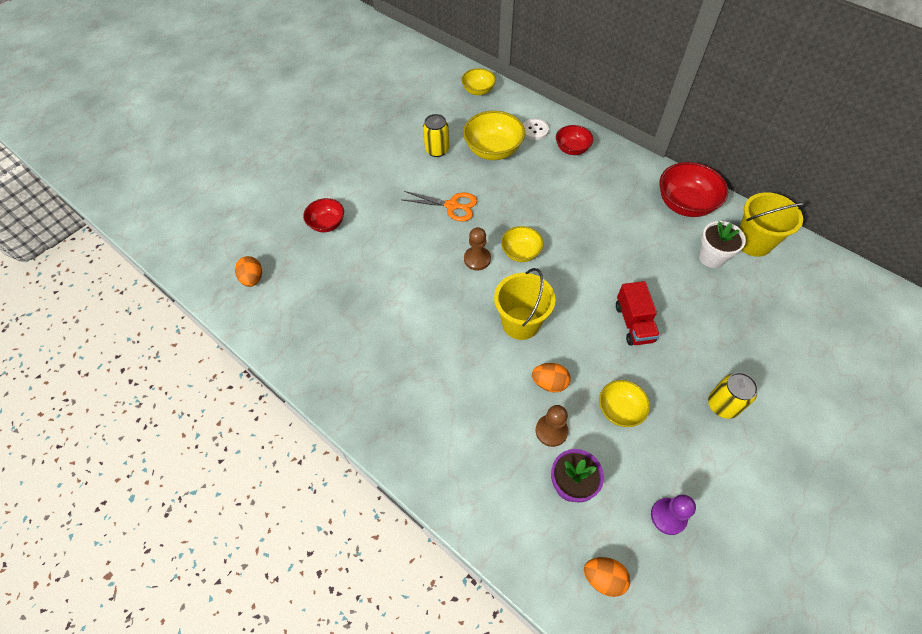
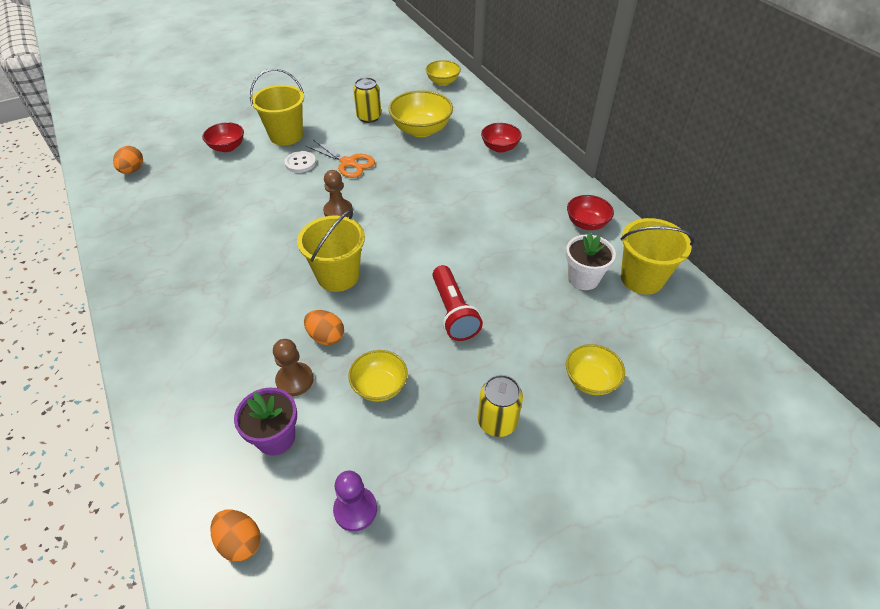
camera: 20 degrees right, 10 degrees down
(374, 193) = (286, 135): none -> yellow bucket
(520, 252) = (384, 217): yellow bowl -> yellow bowl (590, 380)
(535, 130) = (474, 124): white button -> white button (300, 163)
(634, 323) = (453, 312): red truck -> red flashlight
(685, 204) = (586, 223): red bowl -> red bowl, size x0.61

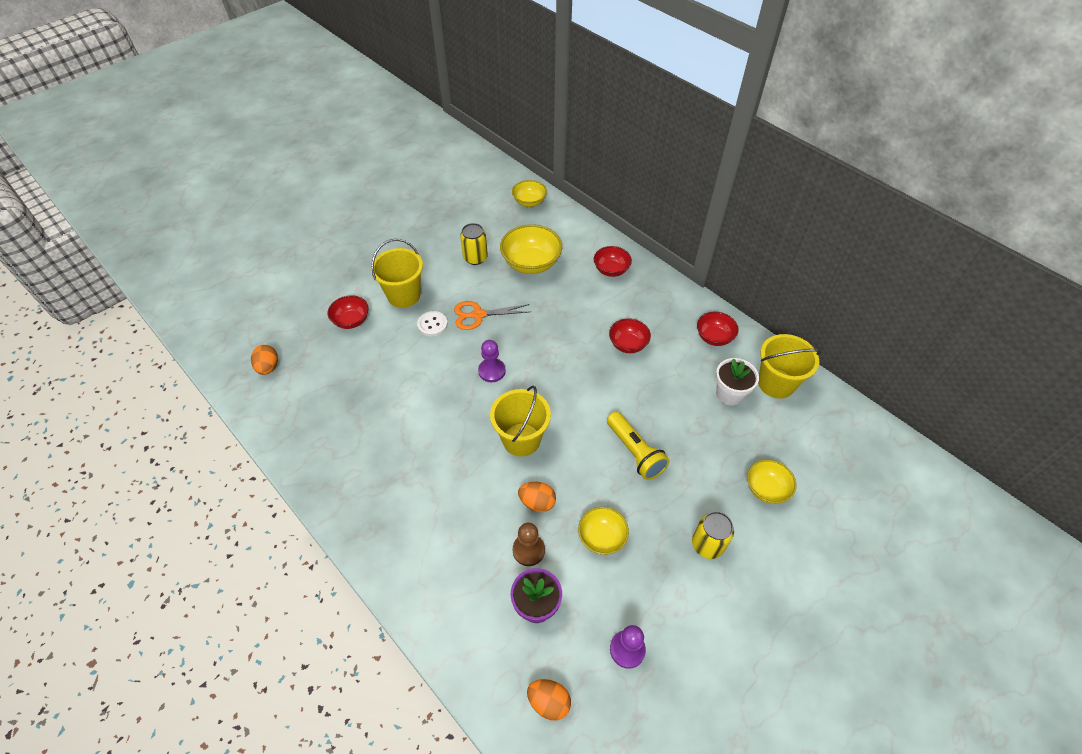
camera: 15 degrees left, 5 degrees up
(338, 211) = (492, 371): brown pawn -> purple pawn
(348, 163) = (478, 315): orange scissors -> orange scissors turned 150 degrees clockwise
(453, 312) = (635, 452): red flashlight -> yellow flashlight
(489, 213) = (628, 344): none -> red bowl

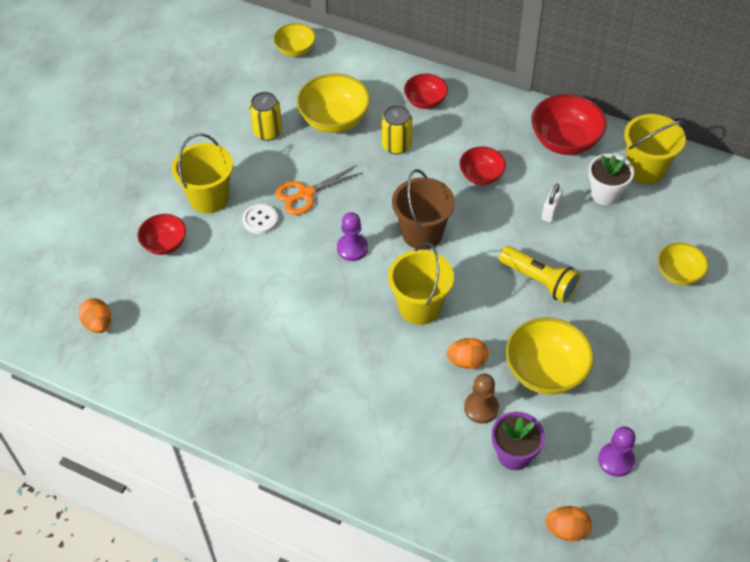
camera: 20 degrees left, 0 degrees up
(554, 377) = (422, 233): none -> brown bucket
(602, 537) = (545, 371): yellow bowl -> yellow bowl, size x1.64
(673, 394) = (551, 212): none -> white padlock
(707, 544) = (647, 343): yellow can -> yellow can (396, 145)
(714, 337) = (565, 141): red bowl -> red bowl, size x1.64

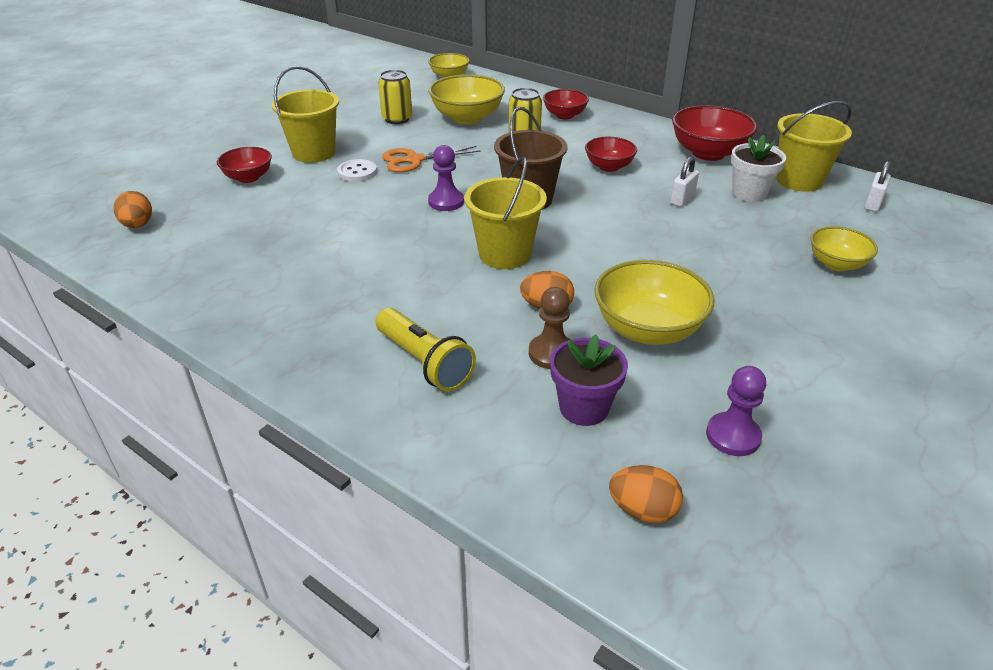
camera: 10 degrees right, 15 degrees down
(539, 281) = (657, 250): yellow flashlight -> yellow flashlight (424, 362)
(706, 192) = (872, 204): none -> white padlock

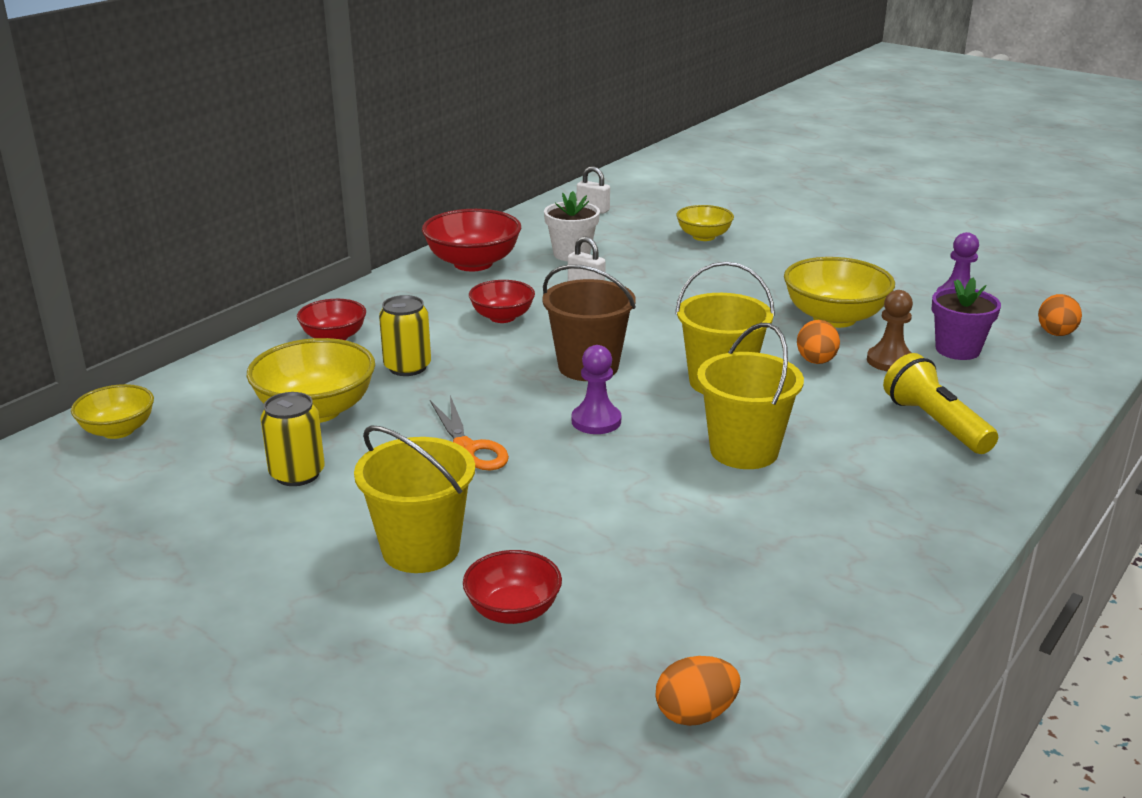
camera: 90 degrees left, 10 degrees down
(357, 172) = (501, 498): white button -> none
(424, 362) = (935, 424): yellow flashlight -> yellow flashlight turned 75 degrees counterclockwise
(799, 180) = (544, 231): yellow bucket -> yellow bucket (744, 451)

